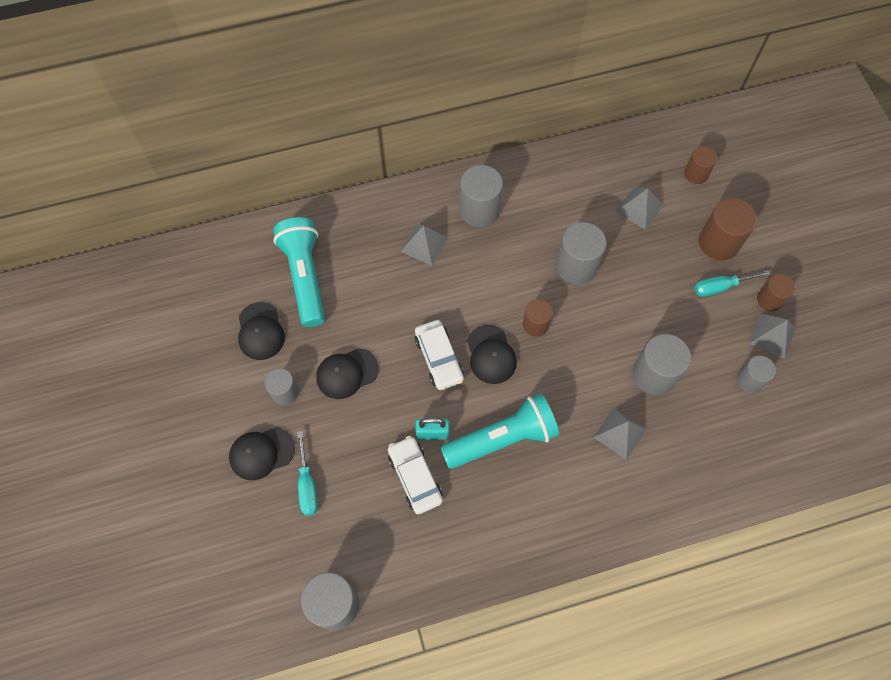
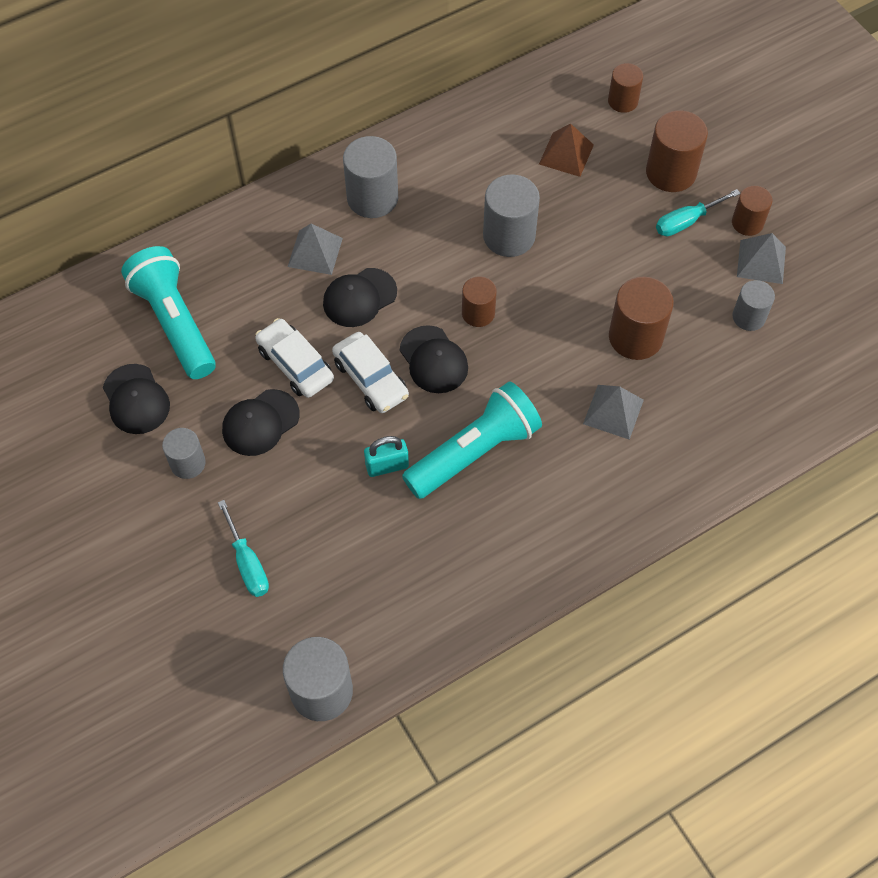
camera: 15 degrees left, 5 degrees down
(261, 453) = (178, 541): black cap -> black cap (359, 298)
(415, 477) = (380, 521): white car -> white car (295, 364)
(639, 208) = (566, 154): grey pyramid -> brown pyramid
(654, 374) = (635, 337): grey cylinder -> brown cylinder

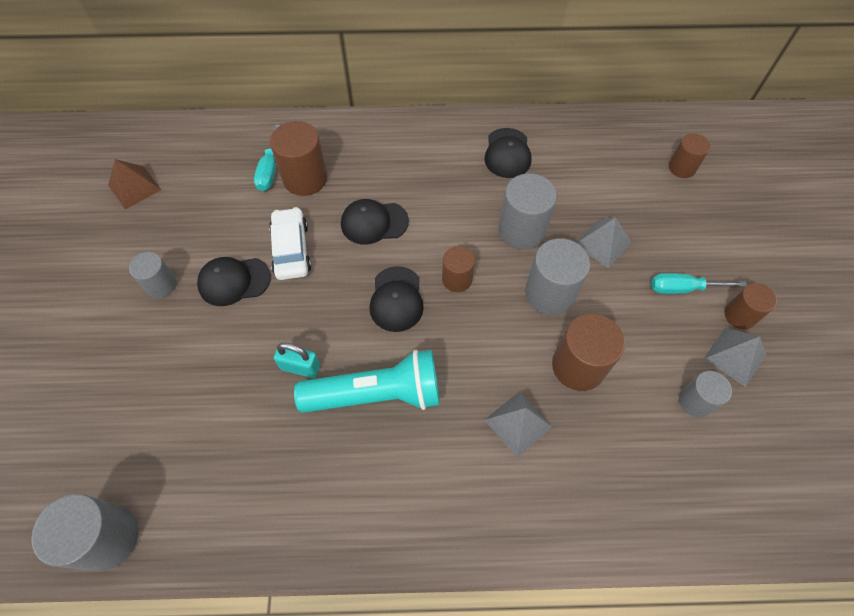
camera: 30 degrees right, 0 degrees up
(136, 399) = (165, 219): black cap -> black cap (507, 153)
(174, 323) = (232, 178): turquoise flashlight -> none
(247, 563) = (140, 388): turquoise screwdriver -> turquoise screwdriver (269, 169)
(315, 252) = (366, 174): grey pyramid -> grey pyramid (603, 243)
(370, 379) = (338, 289): white car -> none
(372, 198) = (435, 154): grey cylinder -> grey cylinder (549, 293)
(566, 154) = (609, 188): brown pyramid -> brown pyramid (134, 187)
(671, 172) = (692, 241): brown cylinder -> brown cylinder (305, 178)

